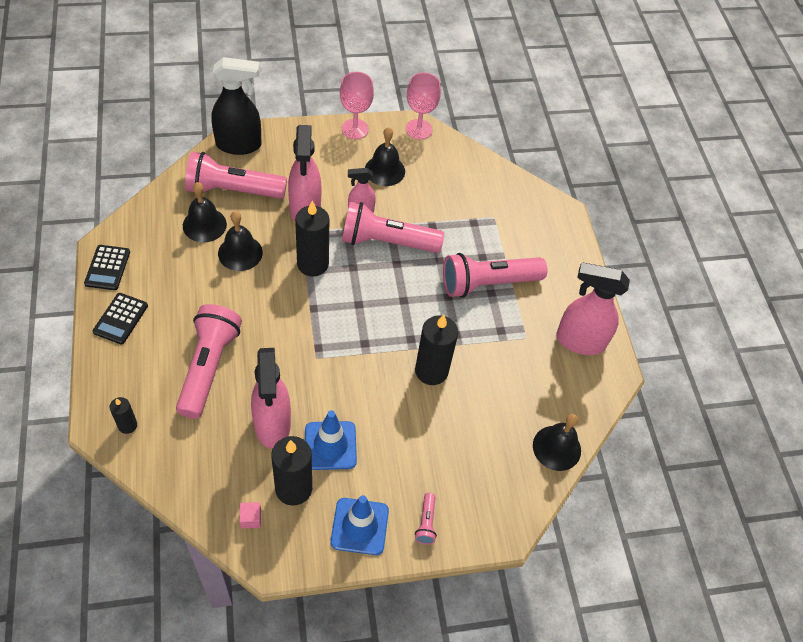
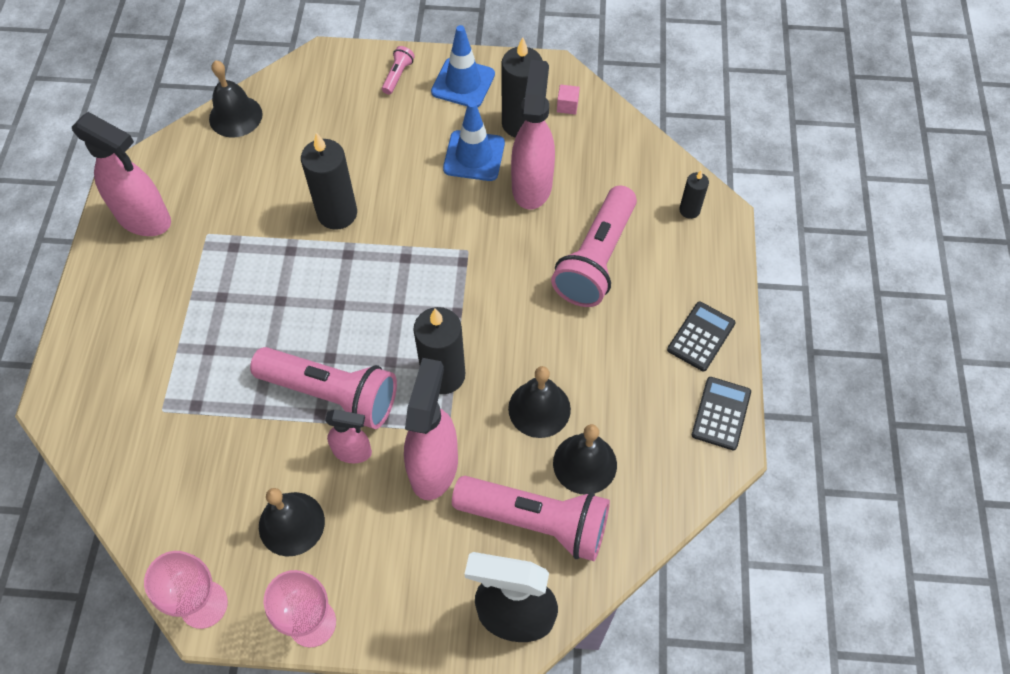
camera: 160 degrees left, 5 degrees up
(487, 283) = (220, 310): pink flashlight -> none

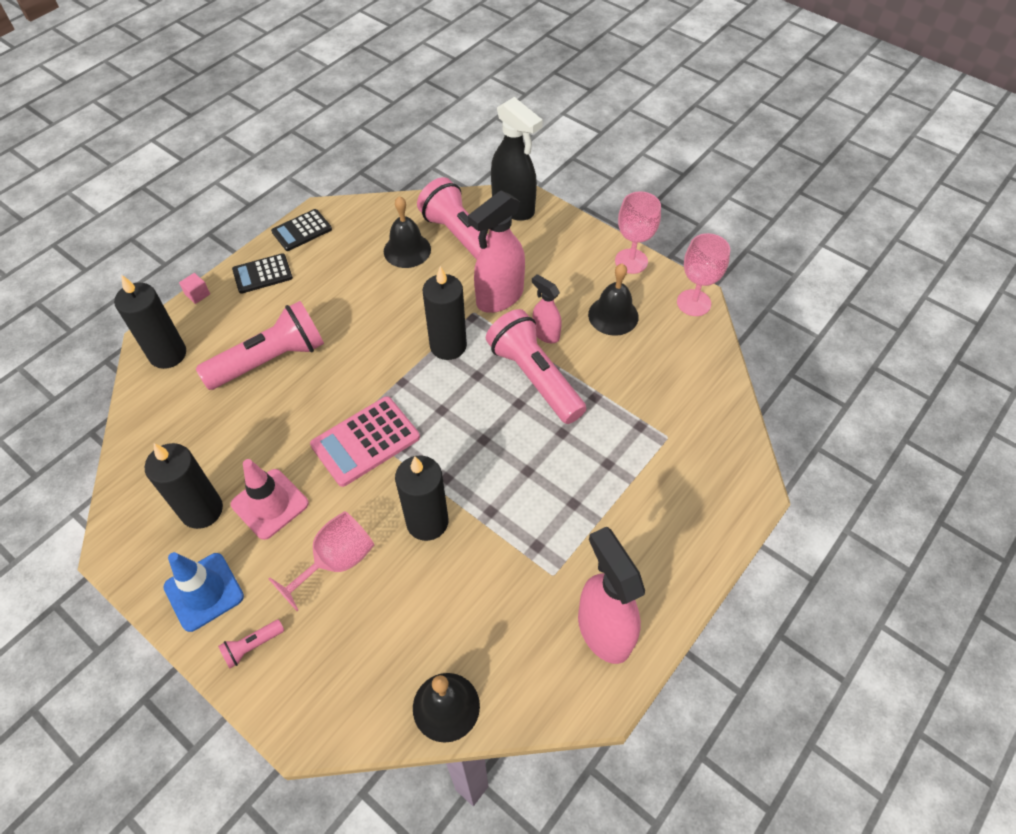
camera: 145 degrees left, 5 degrees down
(386, 150) = (336, 561): none -> pink goblet
(442, 242) = (365, 441): none -> pink calculator
(474, 156) = (270, 504): blue traffic cone -> pink traffic cone
(532, 185) = (253, 446): pink spray bottle -> none
(539, 408) = (405, 292): black bell -> none
(567, 106) = (147, 502): pink cube -> pink cube (197, 294)
(689, 210) = (168, 354): black candle -> black candle, size x1.90

